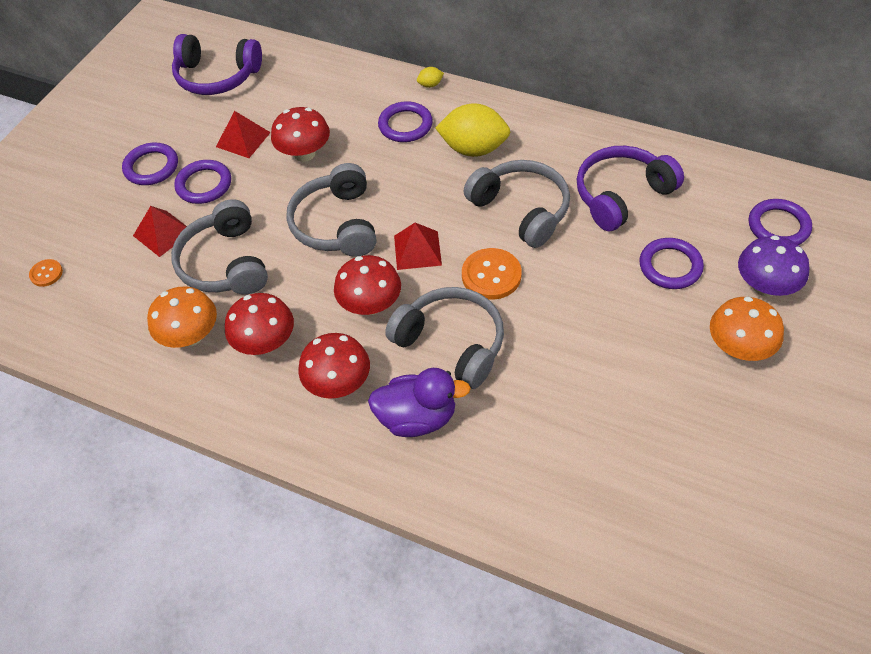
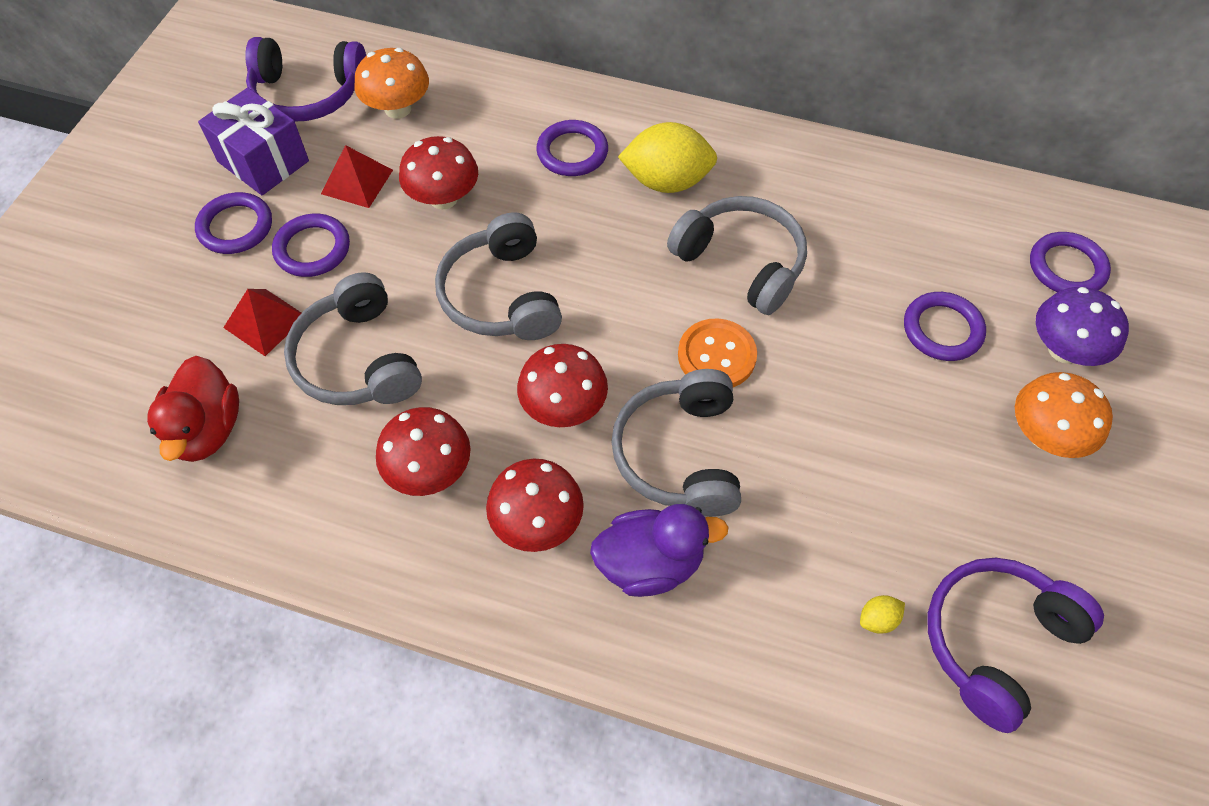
camera: 10 degrees left, 5 degrees up
(46, 273) = (108, 390): orange button -> none
(111, 304) = (207, 430): none -> red duck
(178, 122) = (263, 161): none -> purple gift
(190, 336) = (325, 468): orange mushroom -> orange mushroom (398, 108)
(417, 250) = (614, 326): red pyramid -> none
(430, 85) = (596, 95): yellow lemon -> yellow lemon (878, 619)
(451, 343) = (679, 454): grey headphones -> grey headphones turned 120 degrees counterclockwise
(621, 195) = (865, 236): purple headphones -> purple headphones (995, 641)

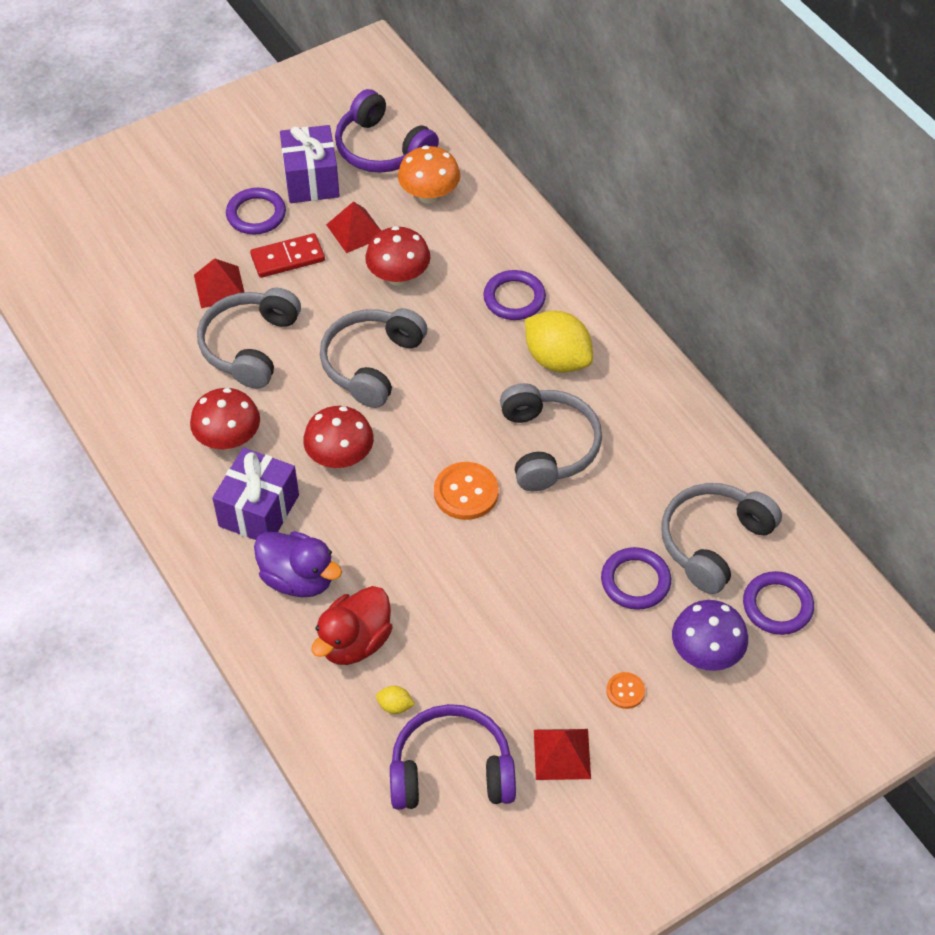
camera: 40 degrees right, 5 degrees down
(207, 430) = (132, 330): red duck -> red duck (355, 642)
(312, 249) = (288, 258): purple ring -> red domino
(537, 522) = (259, 510): red mushroom -> purple gift
(679, 454) = (380, 533): grey headphones -> grey headphones (713, 542)
(1045, 436) = (625, 691): orange mushroom -> orange button
(1064, 540) = (562, 754): none -> red pyramid

